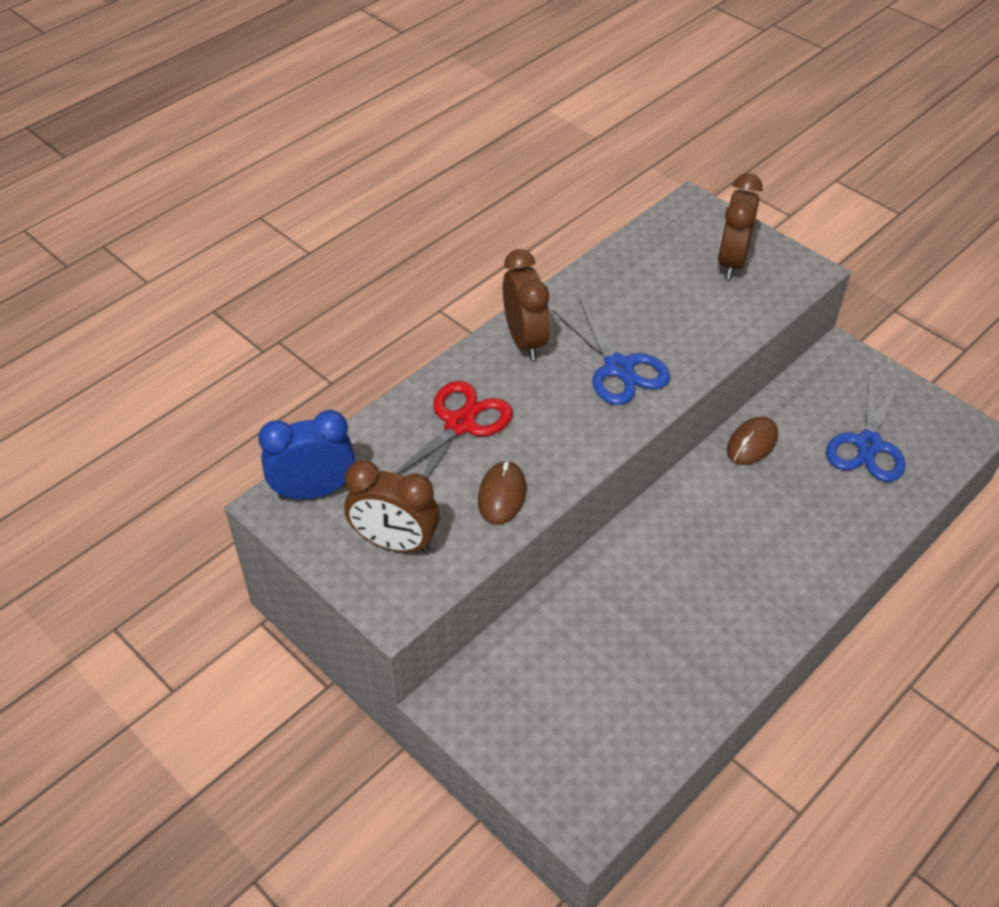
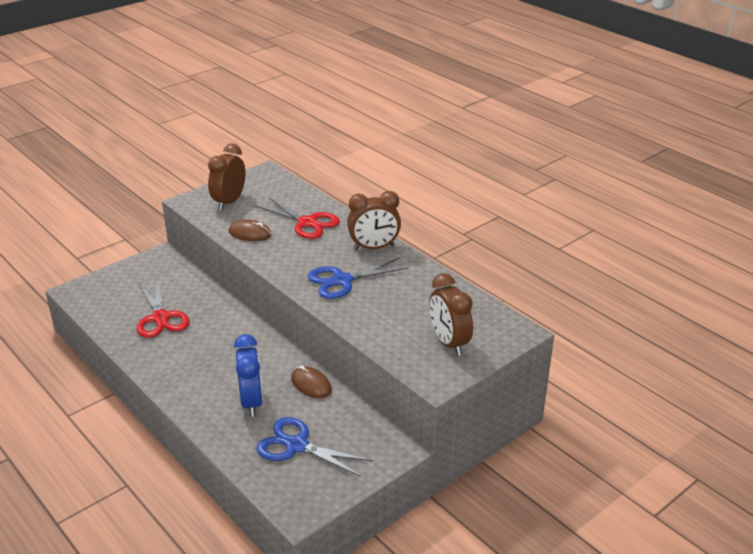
camera: 95 degrees right, 15 degrees down
(314, 491) = (271, 181): blue clock -> blue clock (251, 402)
(641, 656) = (161, 318): none -> red scissors
(732, 261) = (449, 343): brown clock -> brown clock turned 135 degrees counterclockwise

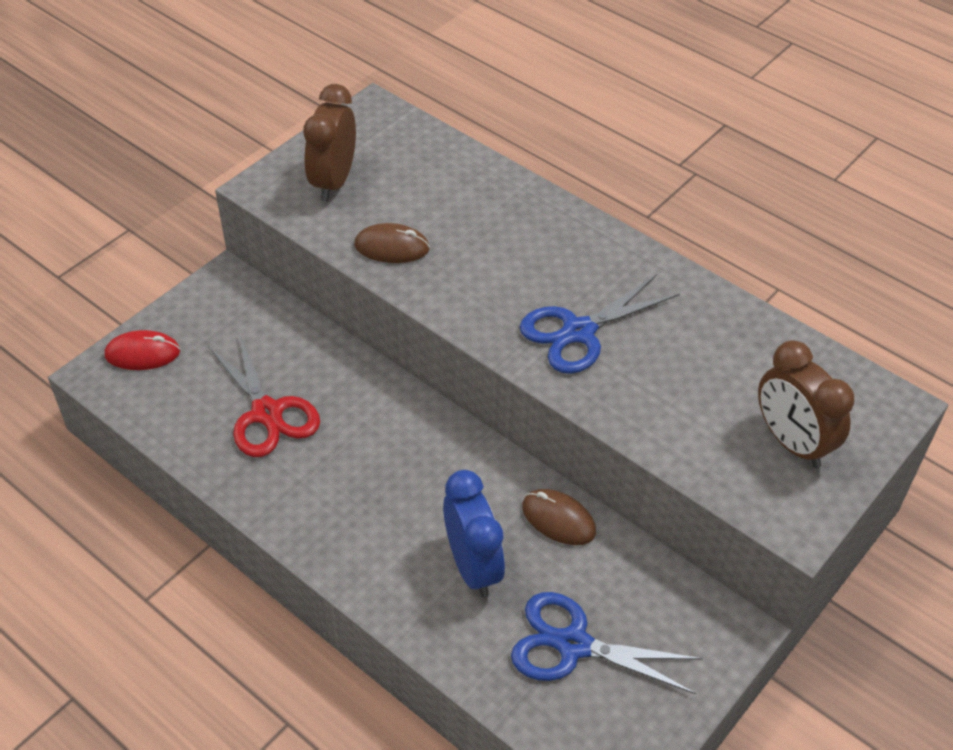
camera: 10 degrees left, 15 degrees up
(101, 284) = (142, 353): none -> red mouse
(307, 222) = (480, 214): red scissors -> none
(374, 247) = (607, 256): brown clock -> none

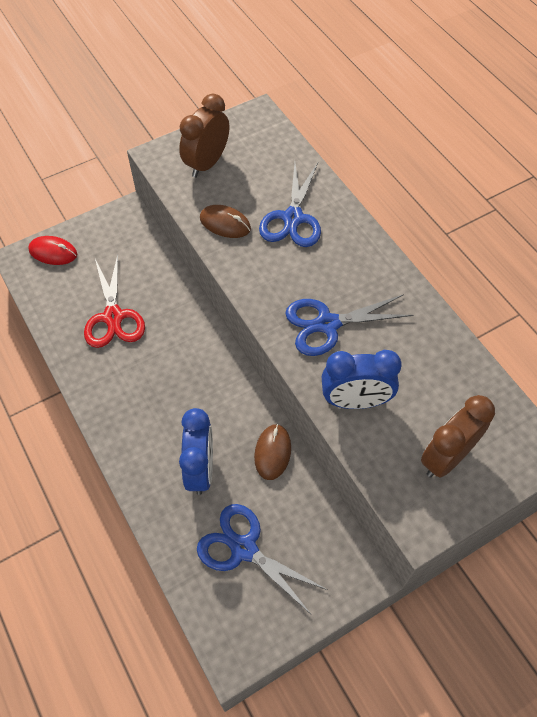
camera: 20 degrees right, 10 degrees up
(477, 221) = (293, 218): none -> blue scissors
(558, 519) = (272, 452): brown mouse -> brown mouse turned 45 degrees clockwise
(654, 410) = (355, 401): none -> blue clock
(791, 442) = (446, 457): brown clock -> brown clock turned 60 degrees clockwise

